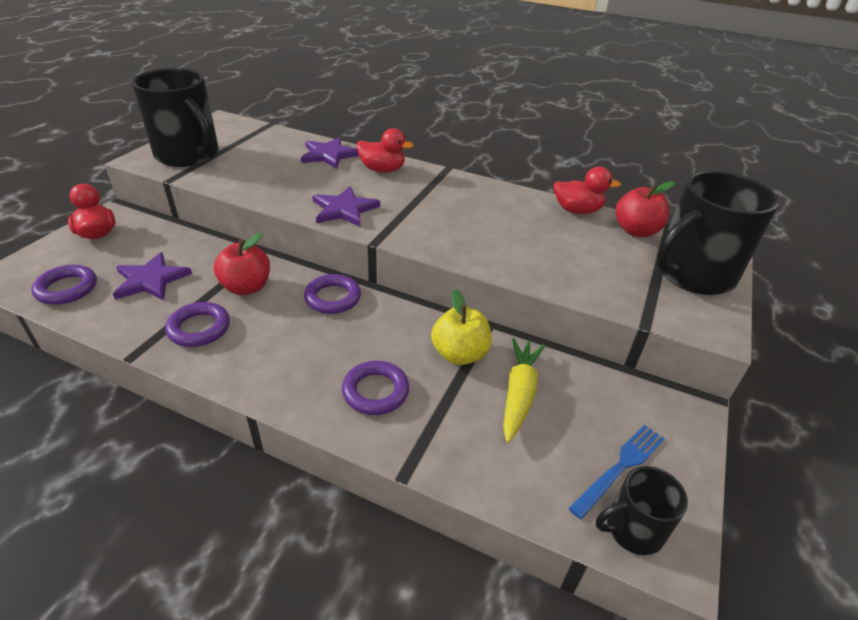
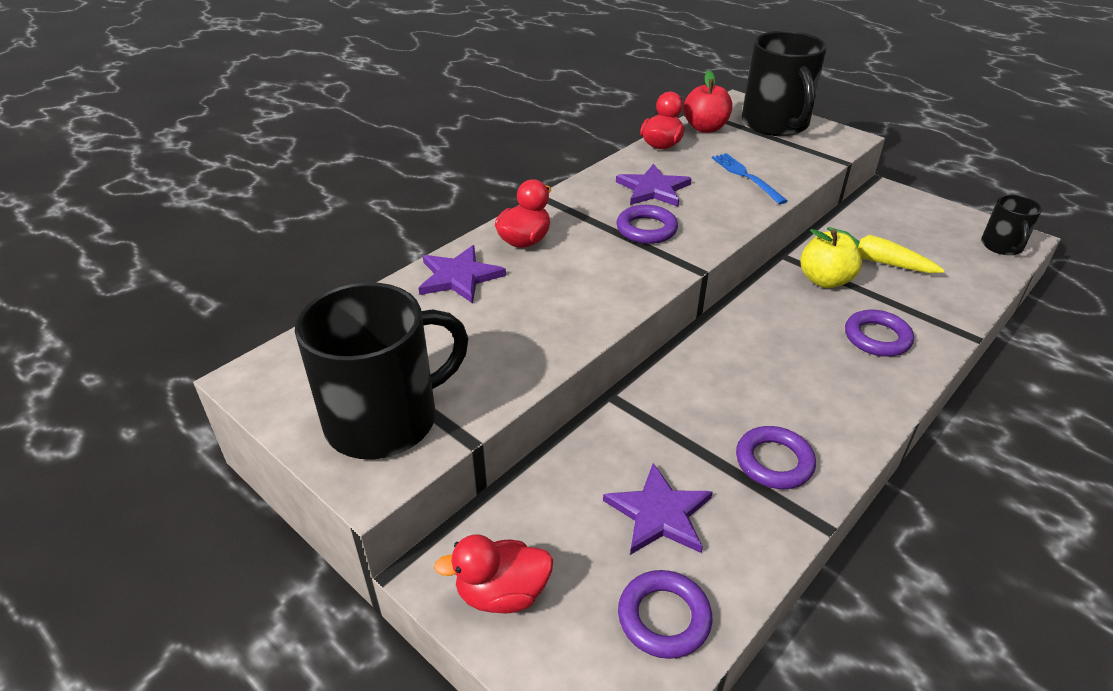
camera: 70 degrees left, 0 degrees up
(246, 287) = (694, 416): red apple -> none
(333, 298) = (726, 347): purple ring -> purple ring (646, 229)
(344, 209) = (619, 282): purple star -> purple star (653, 189)
(620, 467) = (948, 235): blue fork -> blue fork (746, 176)

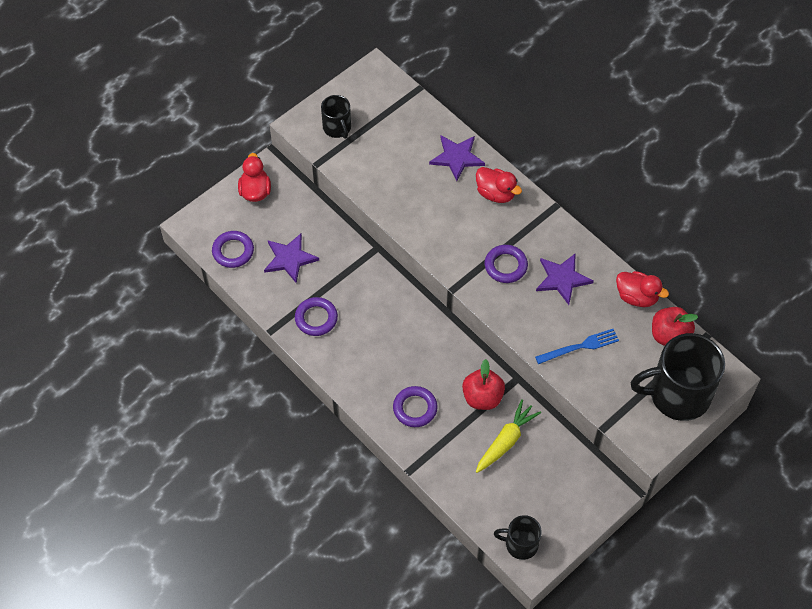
camera: 95 degrees right, 20 degrees up
(385, 419) = (337, 128): black mug -> black mug, size x0.52
(825, 280) = (482, 397): yellow apple -> red apple

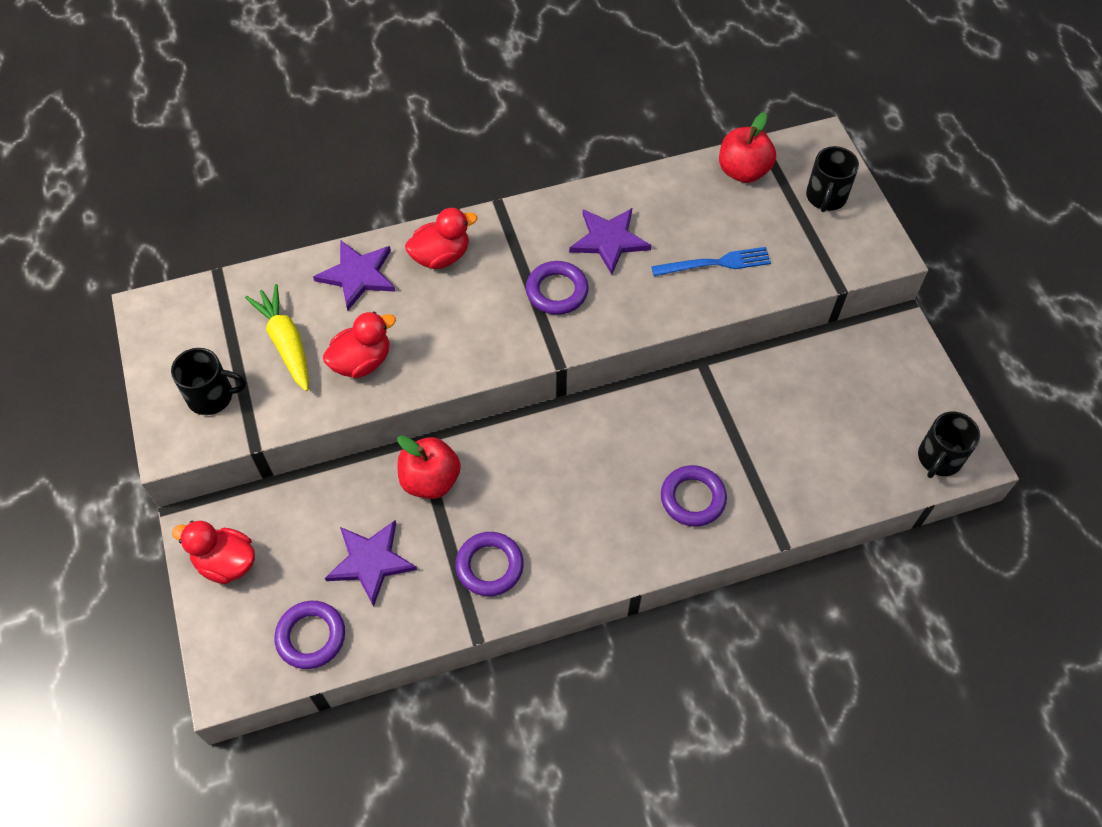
camera: 65 degrees left, 0 degrees up
(482, 397) = (712, 412): red apple -> red apple (430, 480)
(506, 441) = (786, 413): yellow carrot -> yellow carrot (286, 343)
(580, 347) = (715, 263): blue fork -> blue fork turned 75 degrees clockwise
(637, 297) = (674, 179): red duck -> red duck (362, 361)
(677, 394) = (826, 197): black mug -> black mug, size x0.52

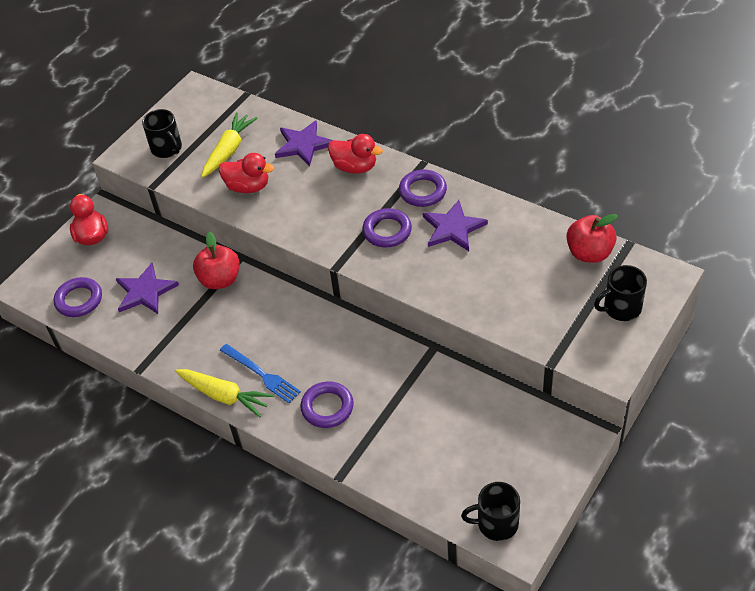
camera: 55 degrees right, 10 degrees down
(489, 566) = (189, 343): purple ring -> purple ring (423, 191)
(592, 579) = (224, 396): none -> yellow carrot
(715, 263) = (495, 288): blue fork -> blue fork (261, 374)

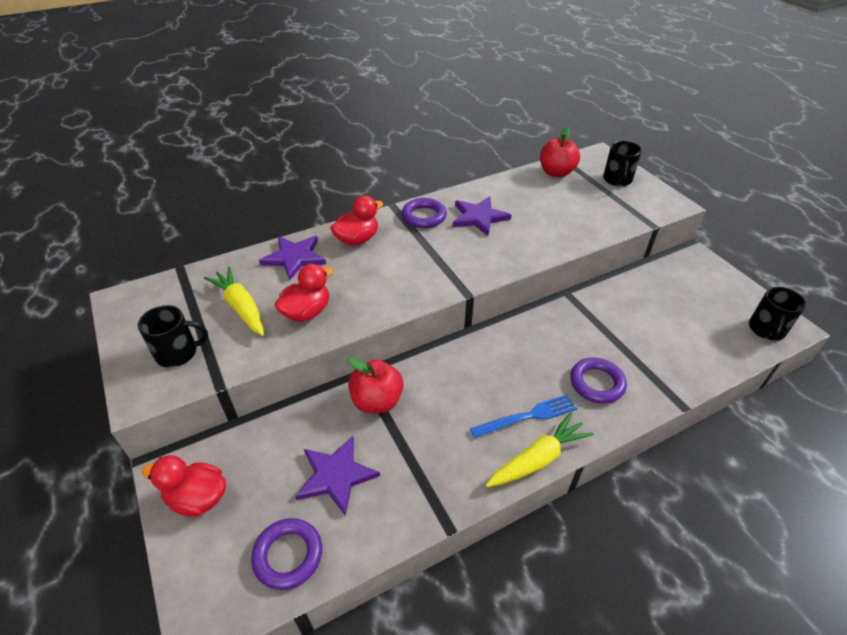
camera: 65 degrees left, 5 degrees down
(387, 231) = (451, 250): purple ring -> none

